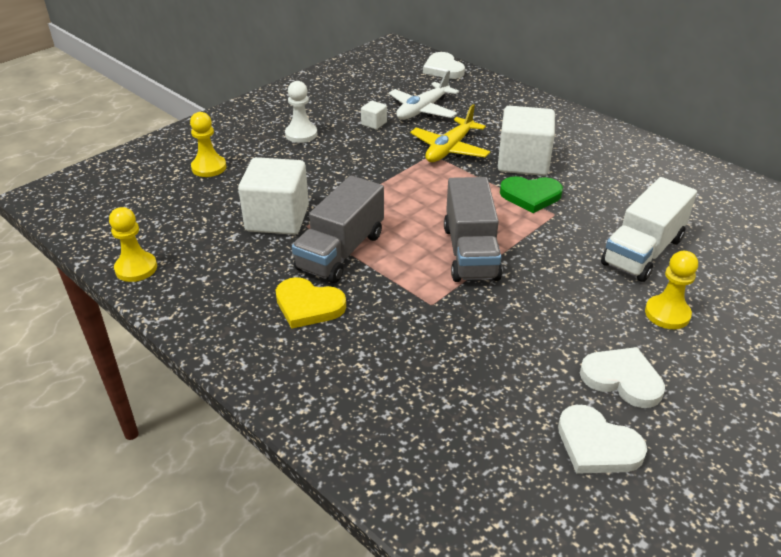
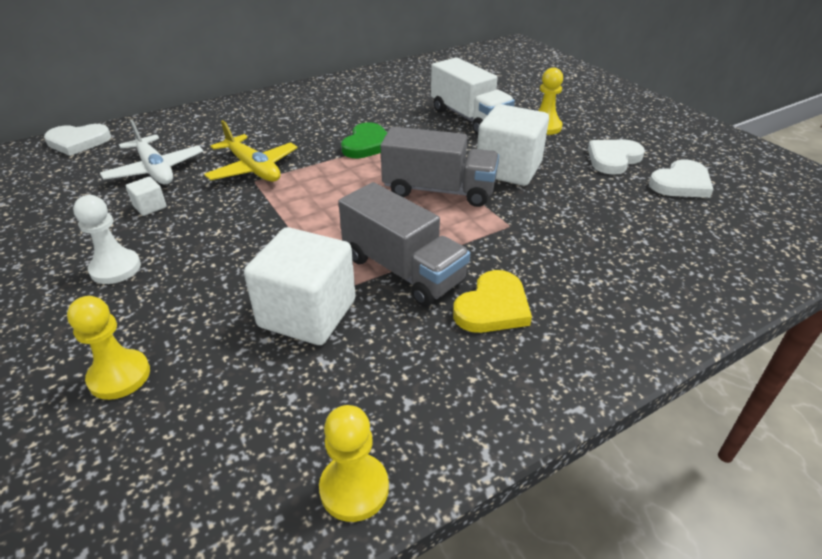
camera: 75 degrees left, 0 degrees up
(523, 162) = (310, 137): white cube -> white cube (508, 169)

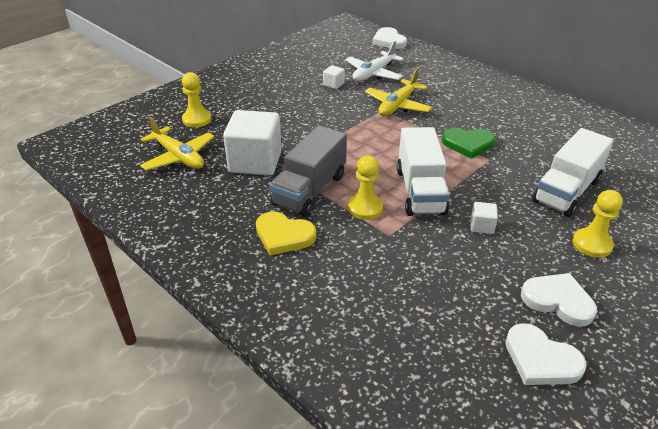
camera: 75 degrees right, 0 degrees up
(115, 268) = (273, 93): white pawn -> none
(234, 412) = (179, 157): none -> yellow plane
(354, 488) = (136, 203): yellow pawn -> yellow pawn (365, 208)
(439, 190) = (420, 191): grey truck -> white truck
(508, 169) = (481, 226): white cube -> white cube, size x0.43

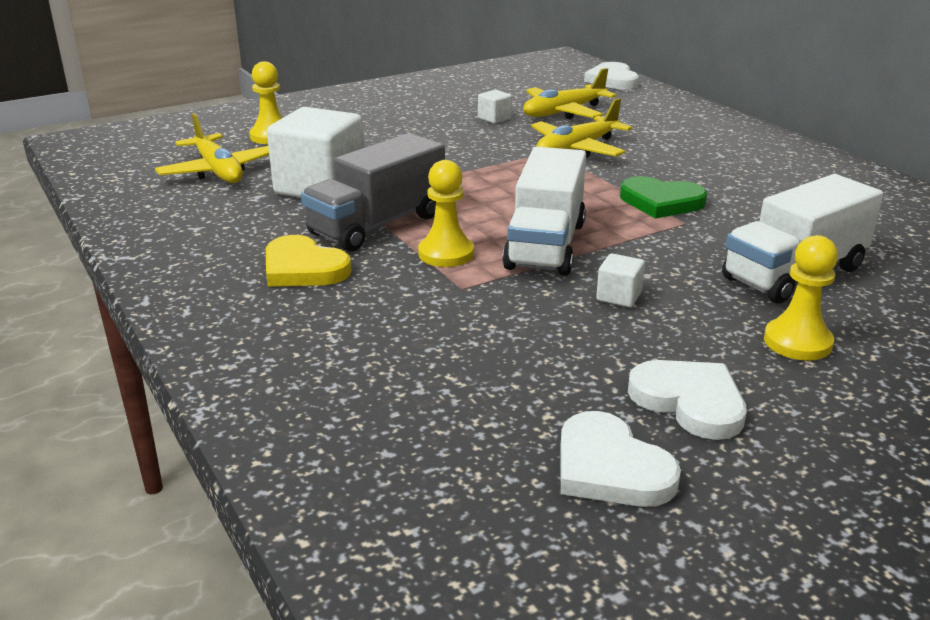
camera: 15 degrees right, 10 degrees down
(373, 73) = (564, 112): white plane -> yellow plane

